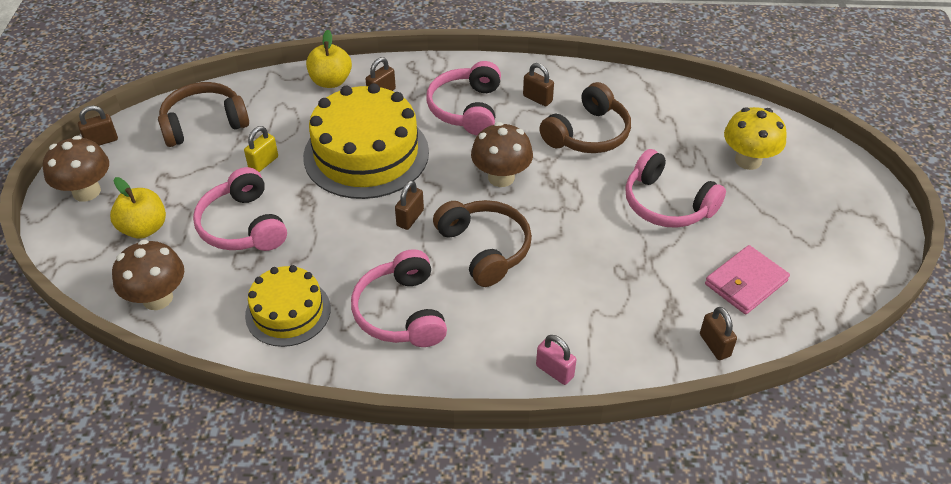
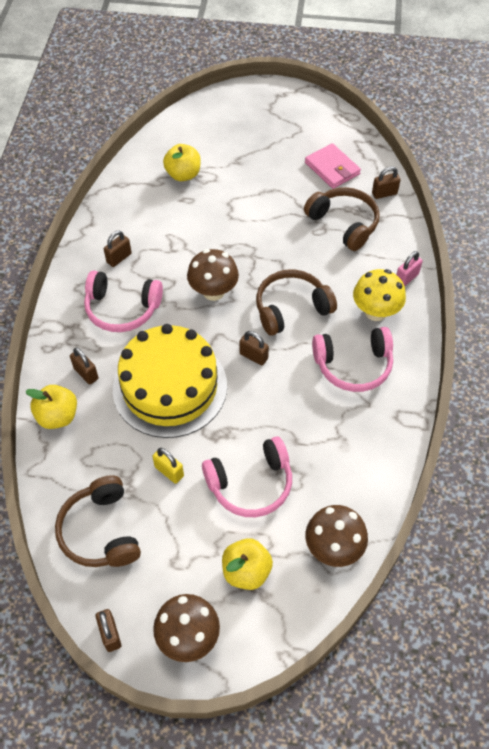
camera: 85 degrees left, 10 degrees up
(288, 312) = (351, 443): yellow cake -> none
(588, 134) = (170, 230): brown headphones -> brown headphones (344, 223)
(667, 204) = (255, 196): pink headphones -> none
(683, 136) = (183, 174): none -> yellow apple
(748, 160) = (215, 144): yellow mushroom -> yellow mushroom (375, 312)

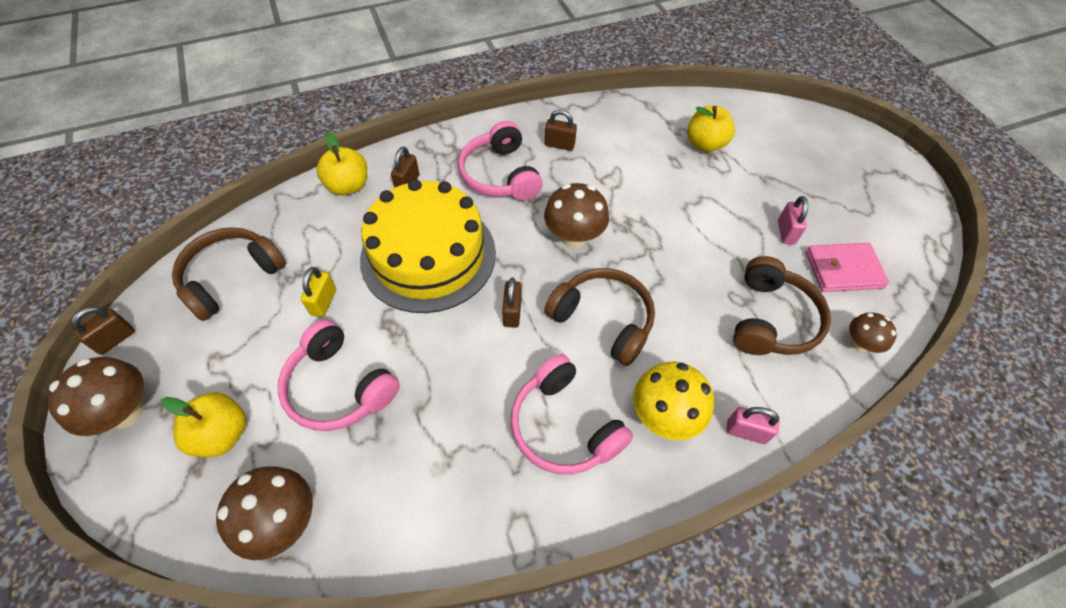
camera: 60 degrees right, 0 degrees up
(287, 178) = (786, 232): none -> pink padlock
(332, 168) = (843, 270): pink wallet -> pink wallet turned 60 degrees clockwise
(384, 193) = (860, 344): brown padlock -> brown mushroom

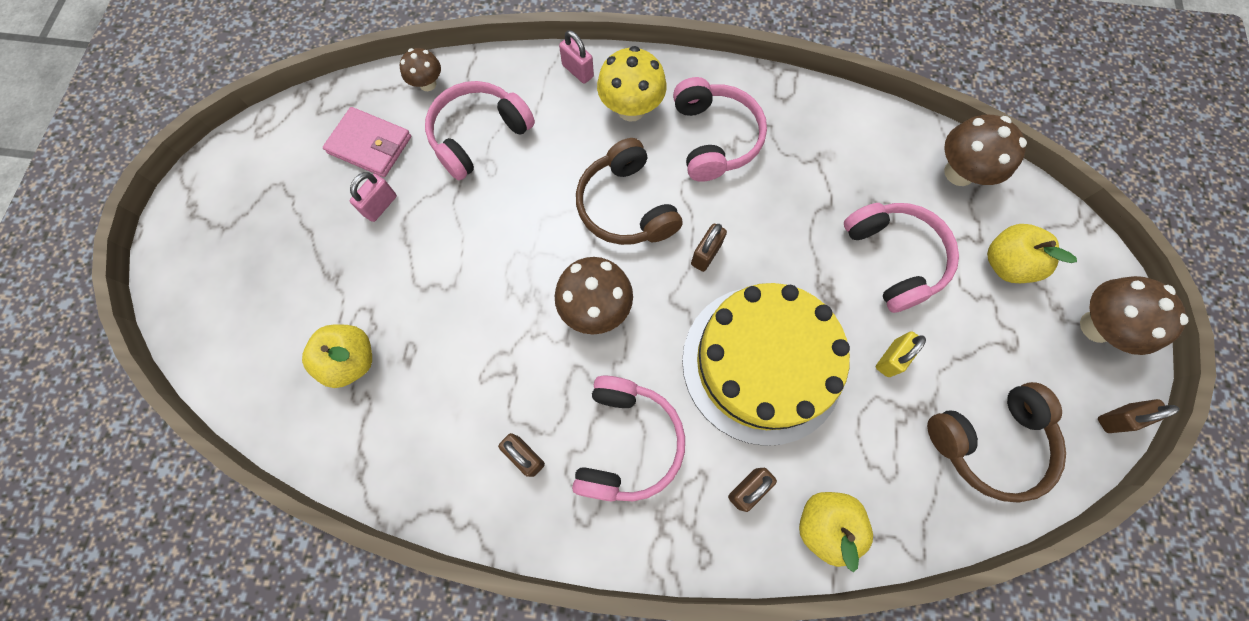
camera: 150 degrees left, 15 degrees up
(771, 319) = (478, 135): brown headphones -> pink headphones

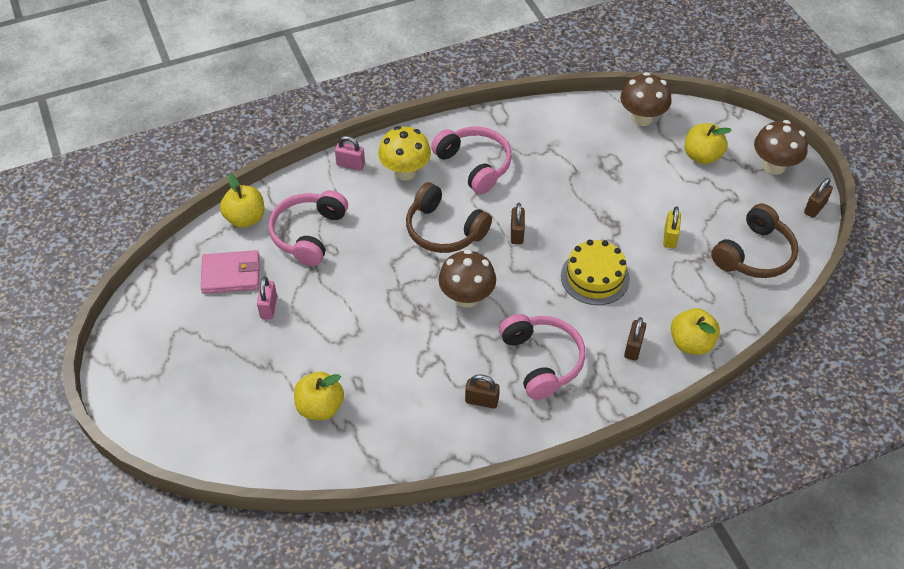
camera: 30 degrees left, 20 degrees down
(428, 84) = (245, 218): brown mushroom -> yellow apple
(762, 363) = (595, 277): yellow cake -> yellow cake, size x0.58
(894, 258) = (635, 183): pink headphones -> none

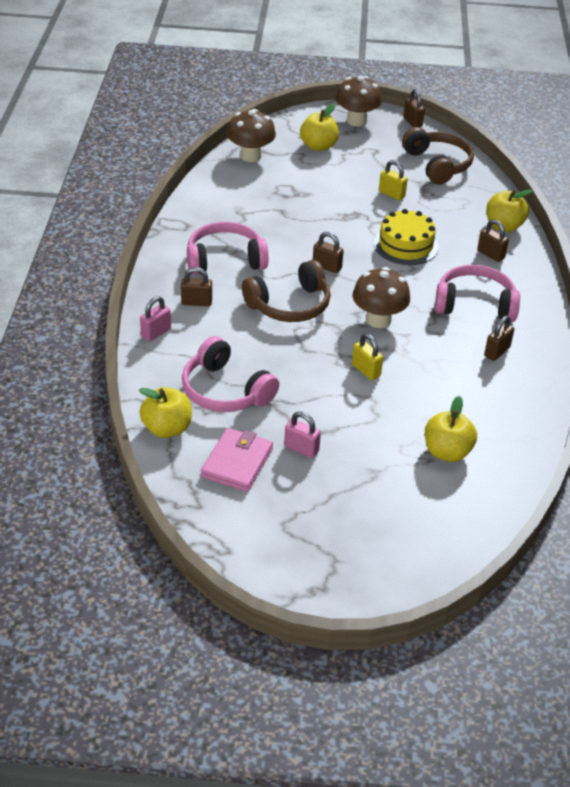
camera: 65 degrees left, 10 degrees down
(391, 313) = (366, 370): none -> yellow padlock
(405, 171) = (196, 302): yellow mushroom -> brown padlock

